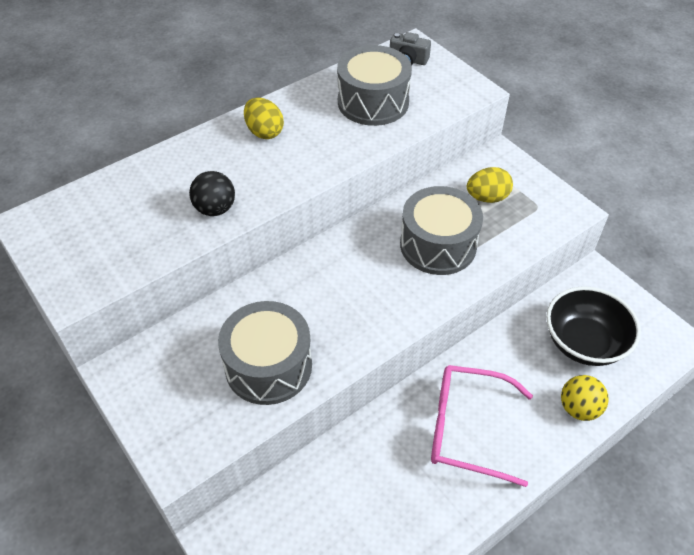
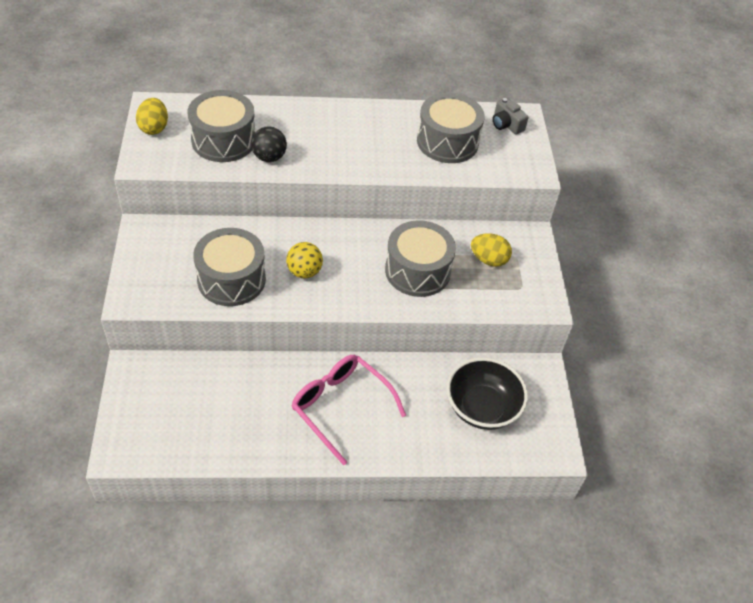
camera: 30 degrees right, 0 degrees up
(147, 217) = (223, 140): none -> grey drum
(264, 132) = (350, 124): yellow egg -> yellow egg (154, 128)
(578, 408) = (432, 445): yellow ball -> yellow ball (304, 272)

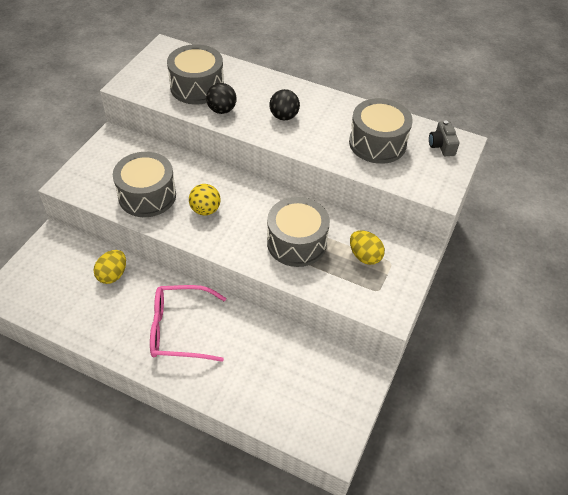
camera: 30 degrees right, 0 degrees up
(154, 128) = (154, 63): yellow egg -> yellow egg (112, 275)
(338, 143) = (284, 116): none -> black ball
(340, 407) = (179, 329): pink glasses -> pink glasses turned 75 degrees counterclockwise
(482, 408) = (293, 380): black bowl -> none

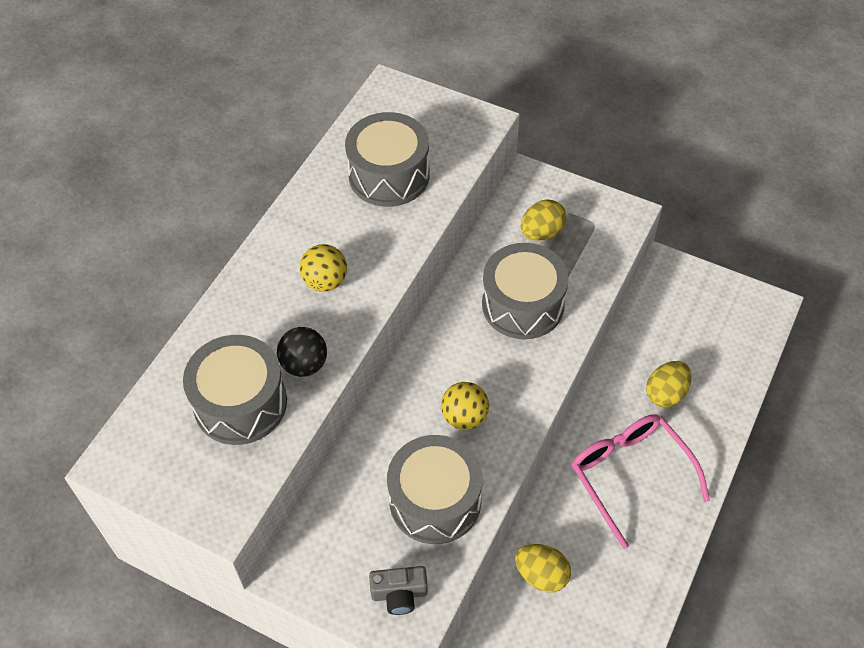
camera: 85 degrees left, 5 degrees up
(179, 329) = (630, 475): pink glasses -> pink glasses turned 150 degrees clockwise
(246, 358) = (666, 393): none -> yellow egg
(284, 116) = (325, 281): black ball -> yellow ball
(441, 145) = (395, 109): grey camera -> grey camera (399, 594)

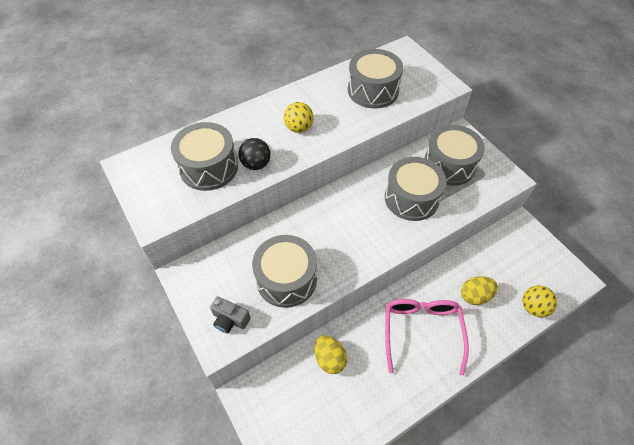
camera: 30 degrees right, 0 degrees up
(464, 417) = (335, 242): yellow ball -> yellow ball (533, 307)
(541, 232) = (449, 165): yellow egg -> grey drum

